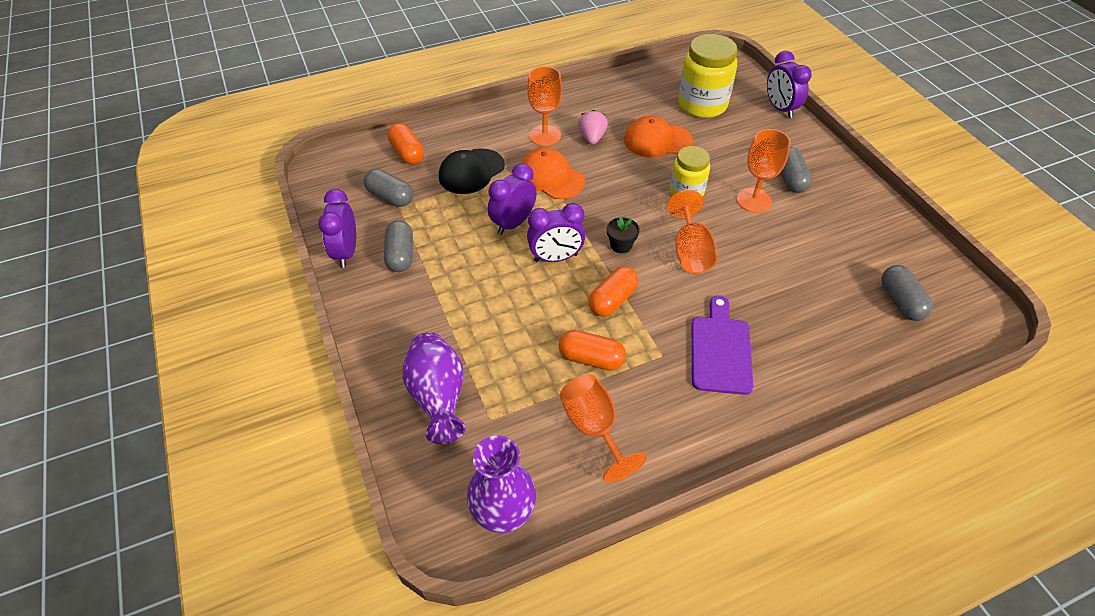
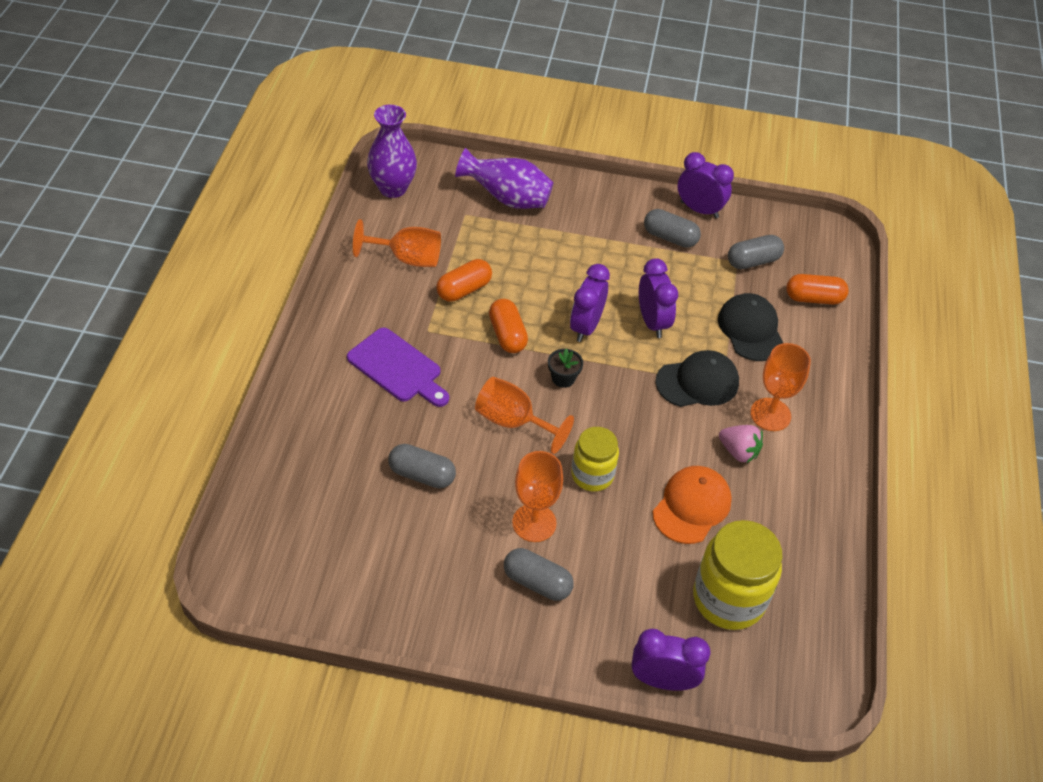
camera: 120 degrees right, 0 degrees up
(551, 177) = (697, 382): orange cap -> black cap
(901, 301) = (318, 533): grey capsule -> grey capsule (422, 475)

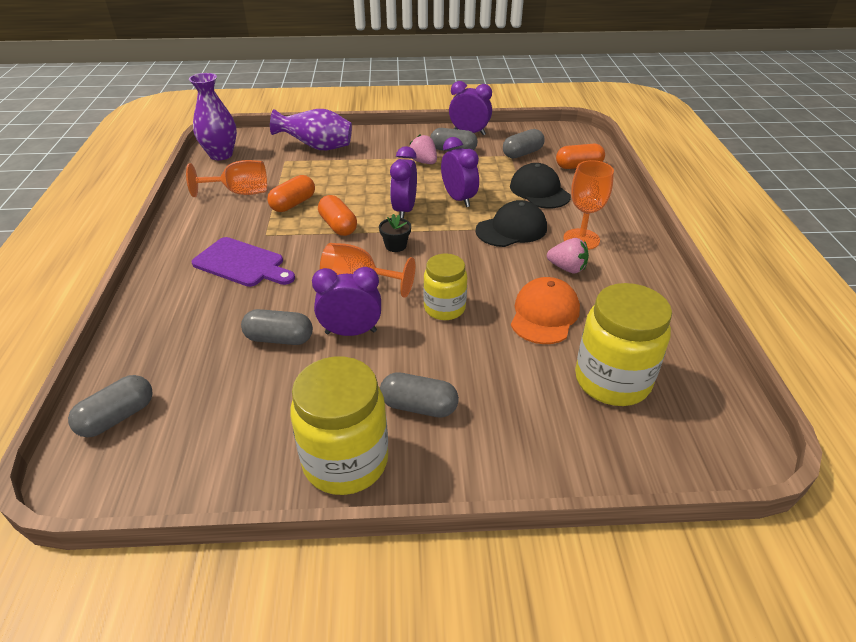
camera: 10 degrees left, 10 degrees down
(268, 528) = (117, 417): none -> grey capsule
(459, 621) = (345, 461): none -> yellow jar
(534, 523) = (401, 356): orange goblet -> none
(628, 251) = (423, 162): none -> pink strawberry
(662, 680) = (581, 470): purple clock -> purple clock (351, 332)

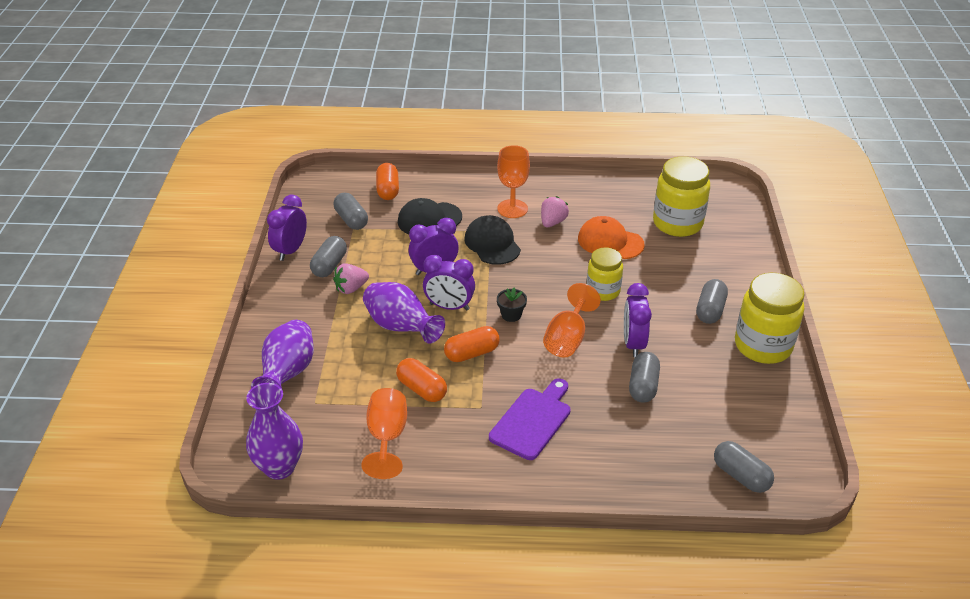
camera: 85 degrees left, 0 degrees up
(373, 188) = (401, 328): none -> purple vase

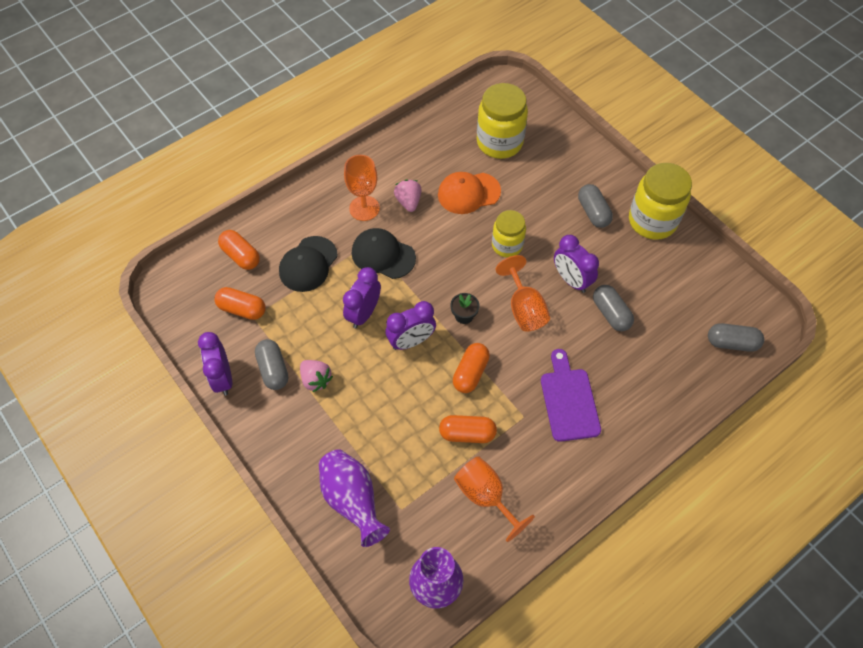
camera: 40 degrees left, 20 degrees up
(351, 220) = (242, 309): grey capsule -> orange capsule
(351, 288) = (316, 380): pink strawberry -> pink strawberry turned 60 degrees counterclockwise
(401, 328) = (395, 389): purple vase -> none

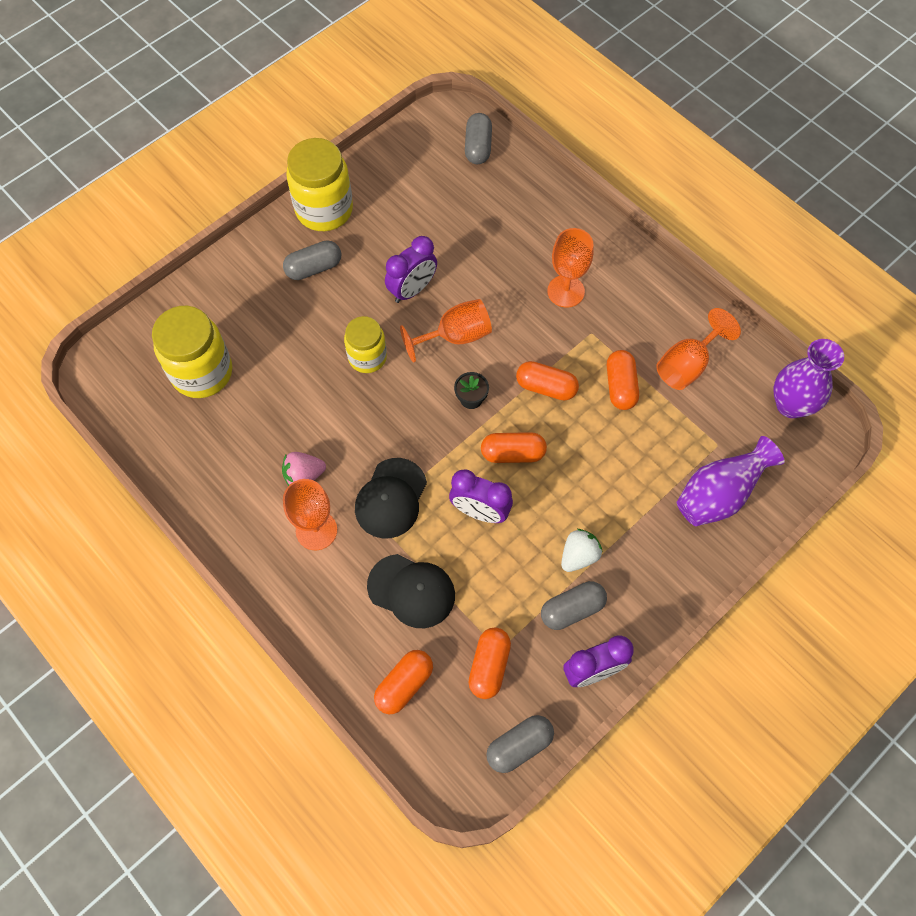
camera: 95 degrees left, 5 degrees up
(316, 380) = (578, 556): pink strawberry -> white strawberry
(411, 341) = (512, 453): purple clock -> orange capsule
(468, 193) = (287, 404): orange cap -> none
(568, 400) = (566, 291): purple cutting board -> orange goblet
(611, 313) = (453, 252): grey capsule -> grey capsule (519, 746)

